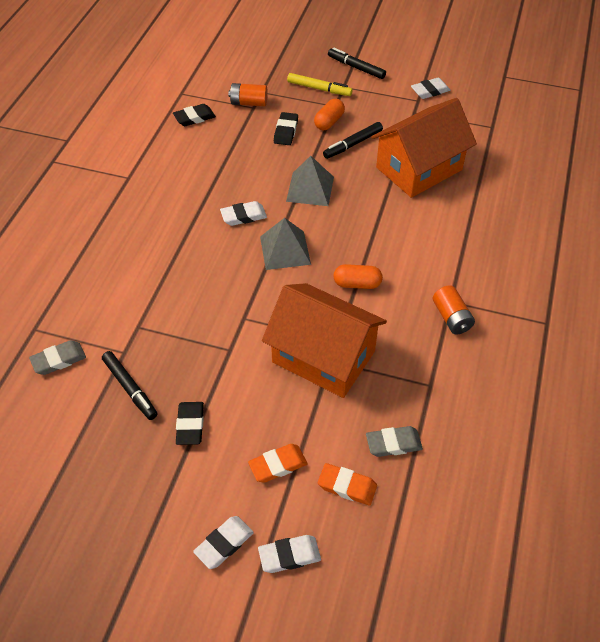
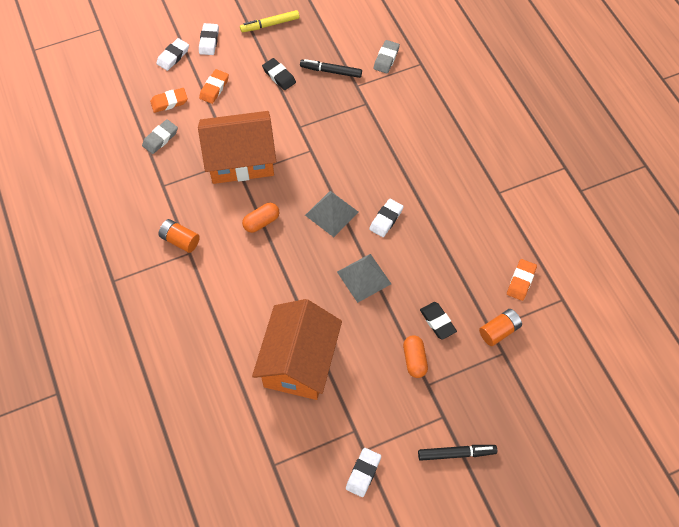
camera: 140 degrees right, 10 degrees up
(194, 118) = (521, 281): black eraser -> orange eraser
(319, 89) = (460, 395): yellow marker -> yellow marker (270, 24)
(352, 144) = (373, 348): black marker -> none

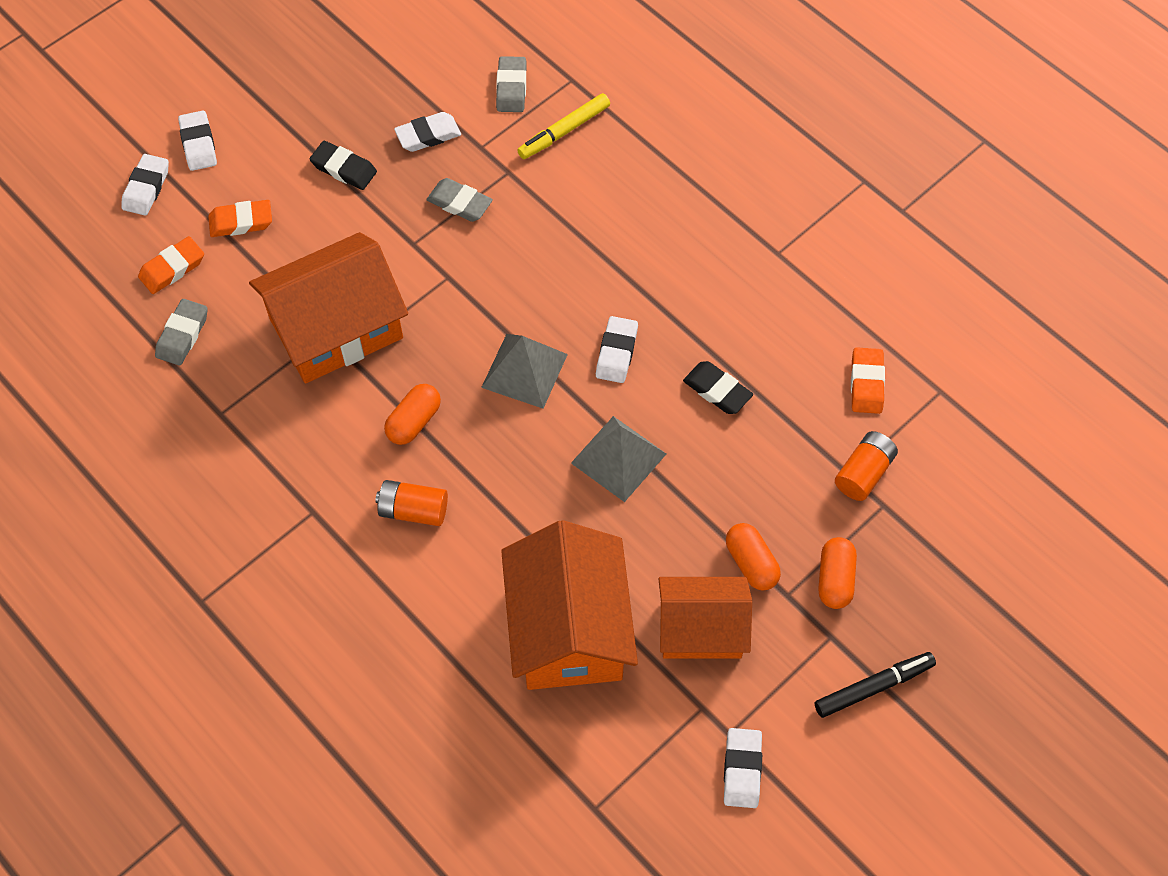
camera: 20 degrees left, 0 degrees up
(180, 240) = (288, 496): orange battery -> orange battery (413, 510)
(214, 88) = (241, 222): orange eraser -> orange eraser turned 75 degrees clockwise
(270, 24) = (293, 86): yellow marker -> yellow marker (564, 131)
(331, 71) = (428, 135): black marker -> white eraser
(333, 112) = (459, 203): none -> grey eraser
(371, 387) = (701, 629): none -> orange house
(437, 322) = (763, 490): black eraser -> black eraser (717, 390)
(458, 385) = (835, 579): none -> orange capsule

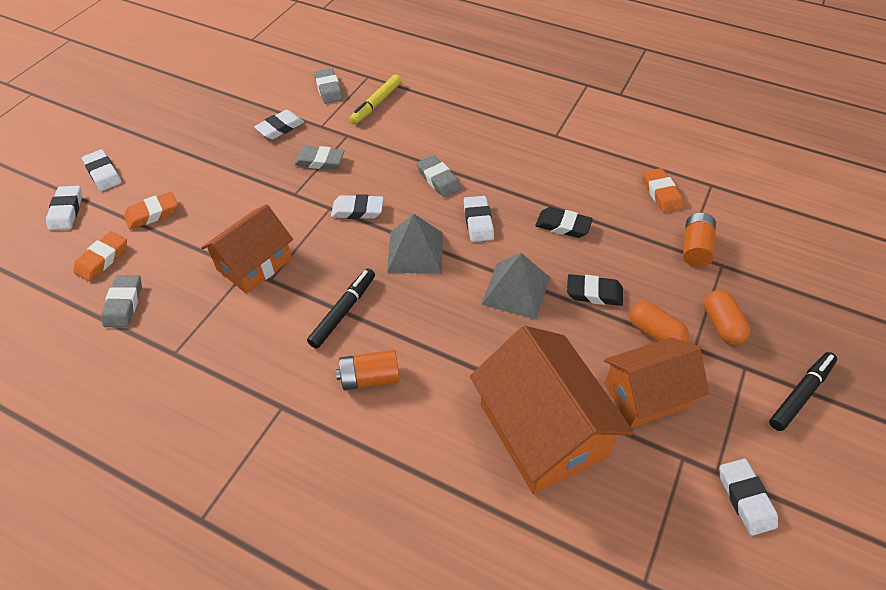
camera: 20 degrees left, 10 degrees down
(336, 328) = (254, 264): orange house -> orange house, size x0.66
(344, 169) = (224, 161): black eraser -> black eraser (594, 293)
(414, 421) = (343, 311): orange capsule -> black marker
(479, 291) = (357, 210): none -> white eraser
(595, 276) = (438, 179): none -> grey eraser

